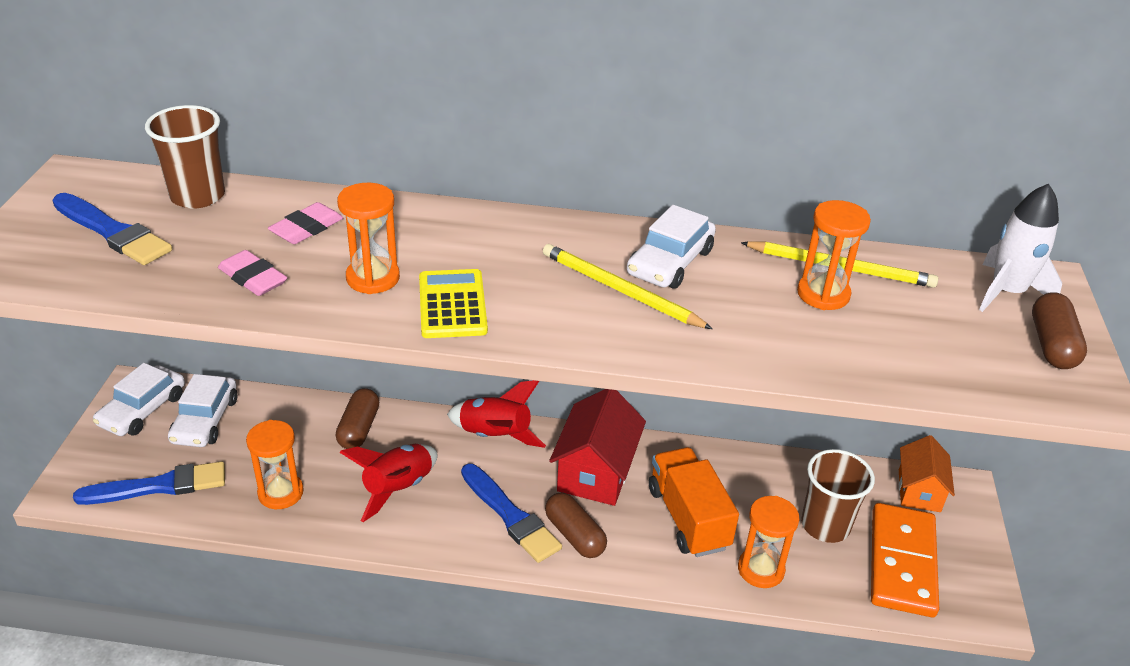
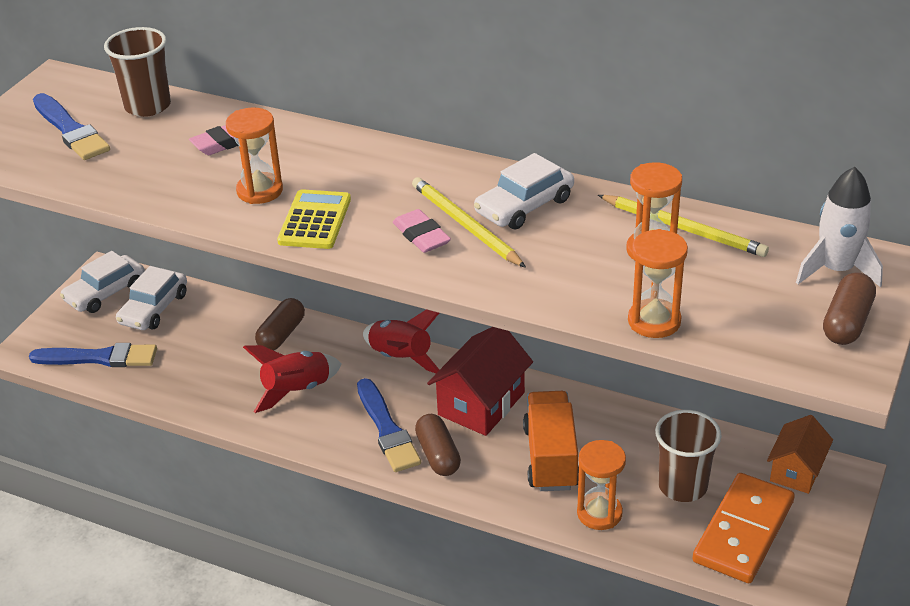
camera: 20 degrees right, 0 degrees up
(253, 278) = (164, 180): pink eraser -> pink eraser (421, 236)
(280, 493) = (196, 379): orange hourglass -> orange hourglass (654, 321)

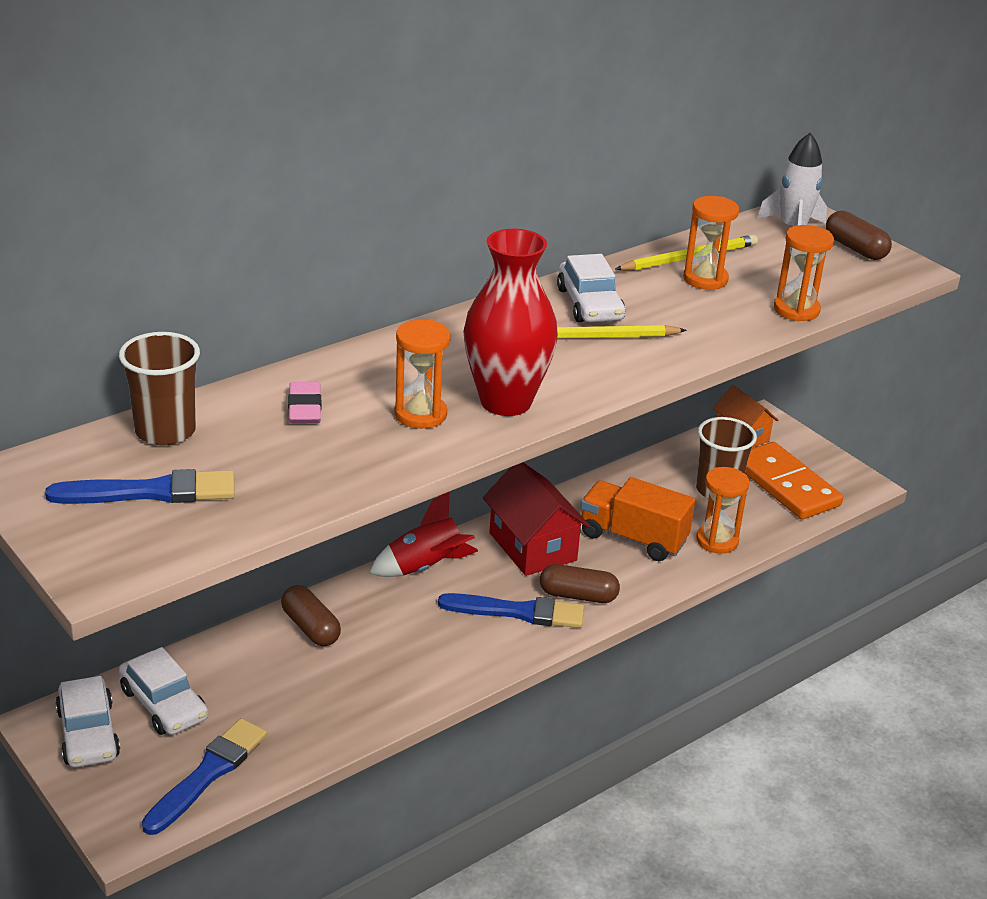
camera: 65 degrees left, 5 degrees down
(296, 390) = (409, 647): red rocket -> none
(315, 220) = (505, 402): yellow calculator -> red vase
(421, 236) = (585, 361): pink eraser -> none

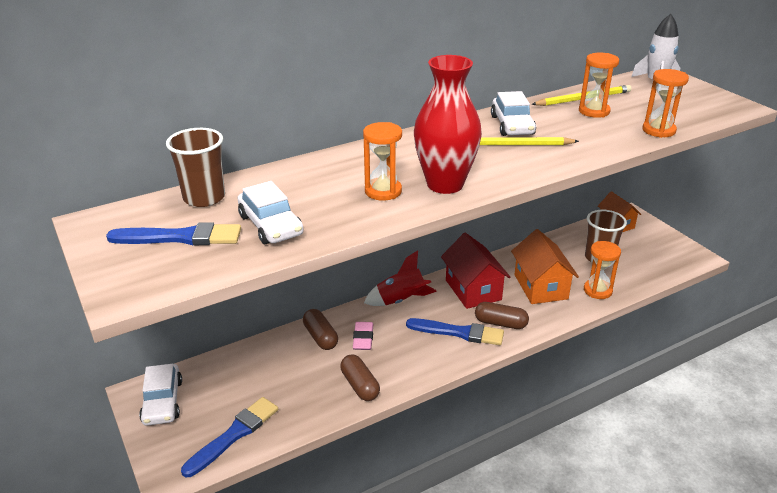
camera: 10 degrees right, 0 degrees up
(163, 704) = (215, 384): white car -> white car (270, 225)
(305, 408) = (303, 185): pink eraser -> pink eraser (363, 338)
(633, 538) = (540, 287): orange truck -> orange house
(786, 485) = (645, 256): orange domino -> none
(855, 248) = (700, 94): brown capsule -> brown capsule (360, 385)

